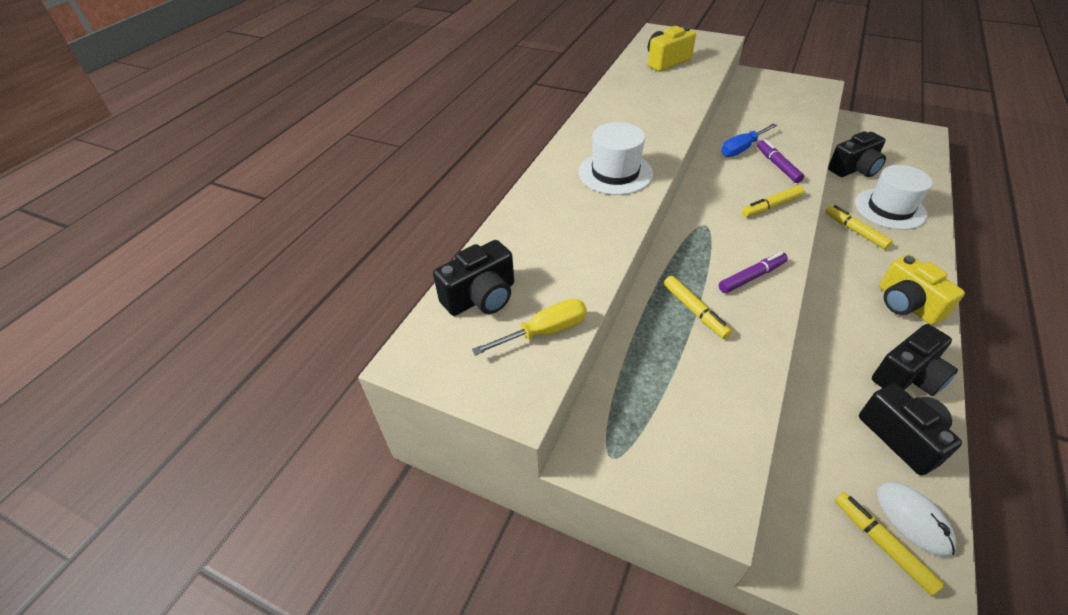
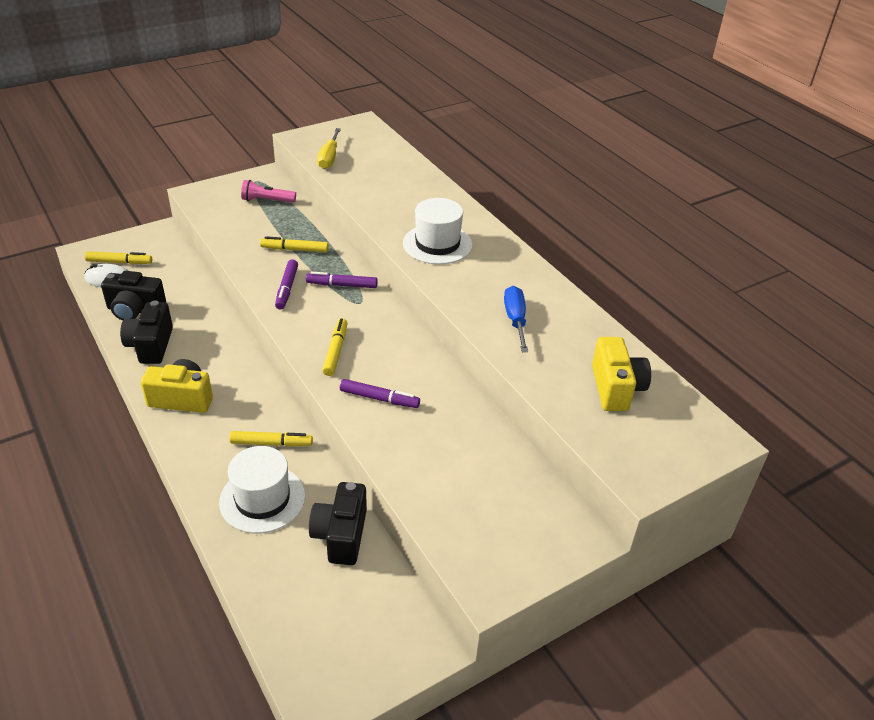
camera: 120 degrees right, 5 degrees down
(481, 297) = (379, 151): black camera -> none
(641, 405) = (267, 200): none -> pink flashlight
(699, 247) = (342, 285): none -> purple marker
(742, 148) = (431, 396): blue screwdriver -> blue screwdriver (515, 320)

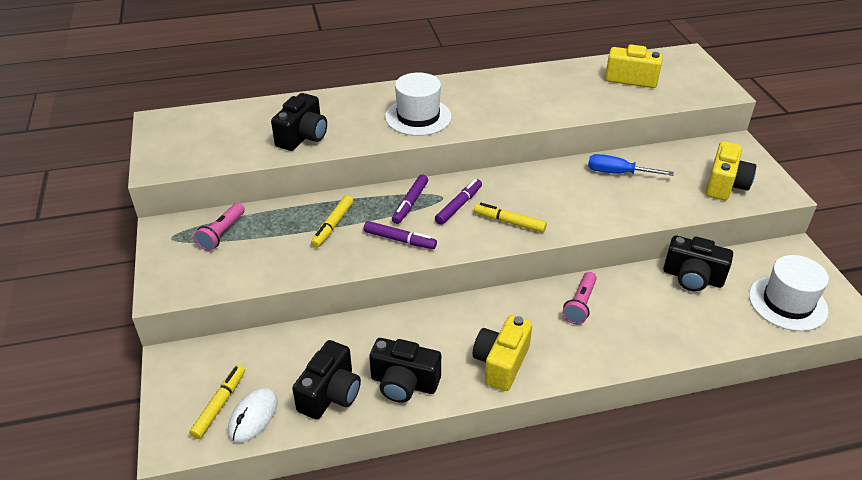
camera: 70 degrees left, 0 degrees up
(262, 499) = (648, 319): white hat -> white hat (787, 303)
(271, 443) = (580, 305): yellow marker -> pink flashlight
(329, 158) = (218, 154): yellow screwdriver -> none
(372, 190) = (303, 137): none -> black camera
(379, 398) = (580, 207): purple marker -> purple marker (458, 206)
(478, 526) = (725, 185): none -> yellow camera
(515, 320) = (541, 101): blue screwdriver -> blue screwdriver (618, 173)

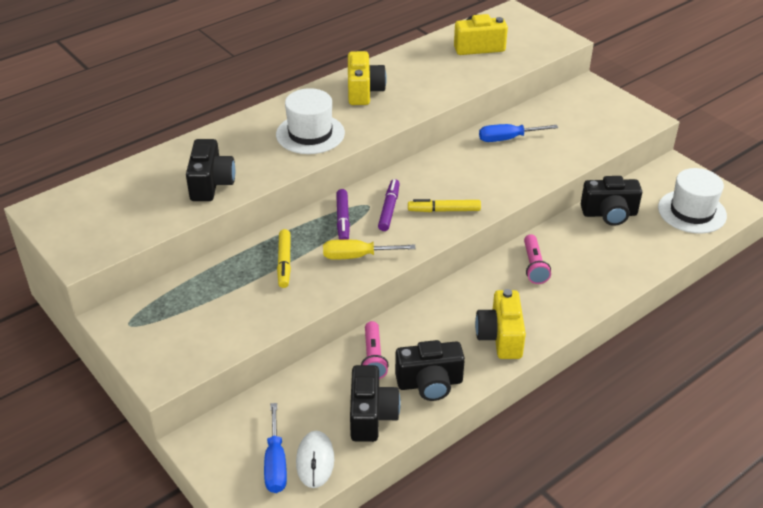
camera: 25 degrees left, 0 degrees up
(219, 405) = (275, 463): yellow marker -> blue screwdriver
(222, 233) = (179, 304): pink flashlight -> pink flashlight (373, 358)
(400, 240) = (357, 256): purple marker -> yellow screwdriver
(725, 185) = (601, 124): yellow camera -> yellow camera (364, 91)

